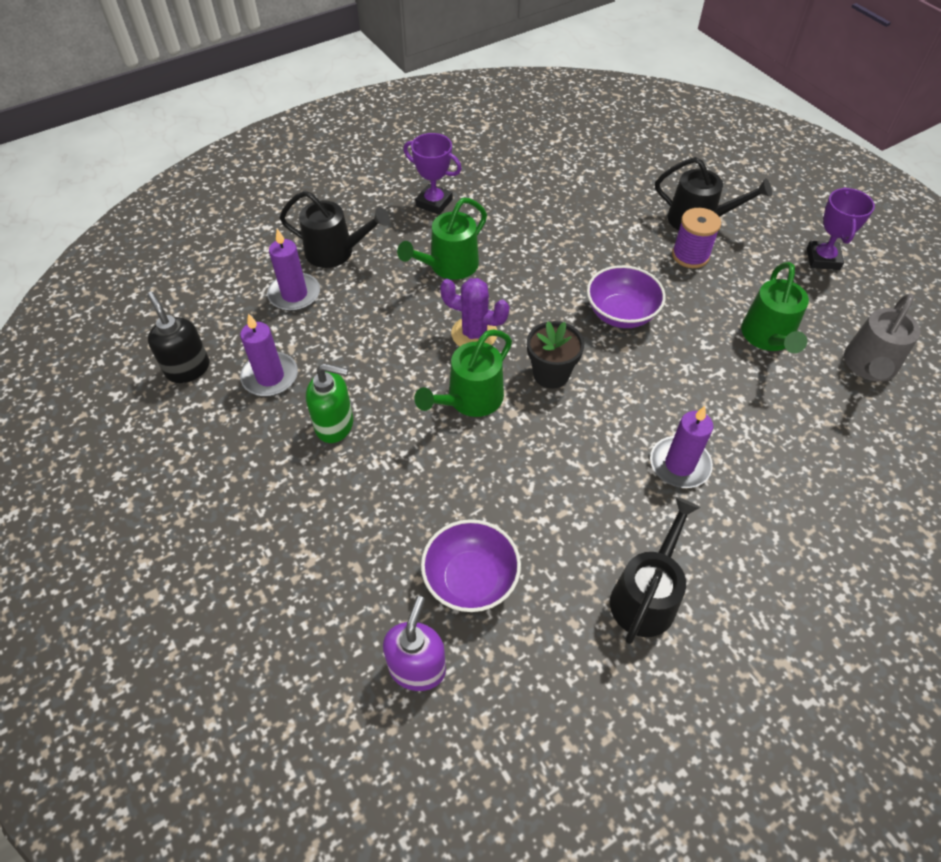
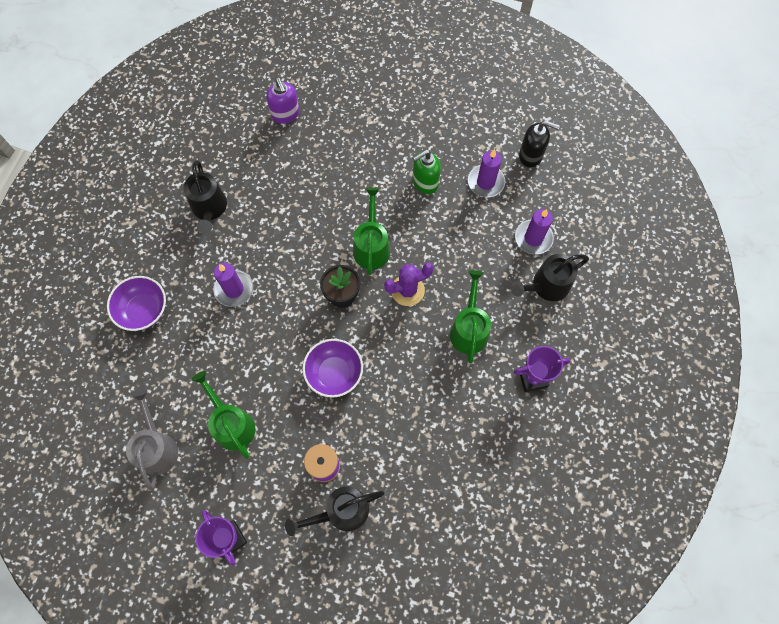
camera: 140 degrees right, 15 degrees up
(470, 579) = (293, 161): purple bowl -> purple bowl (143, 310)

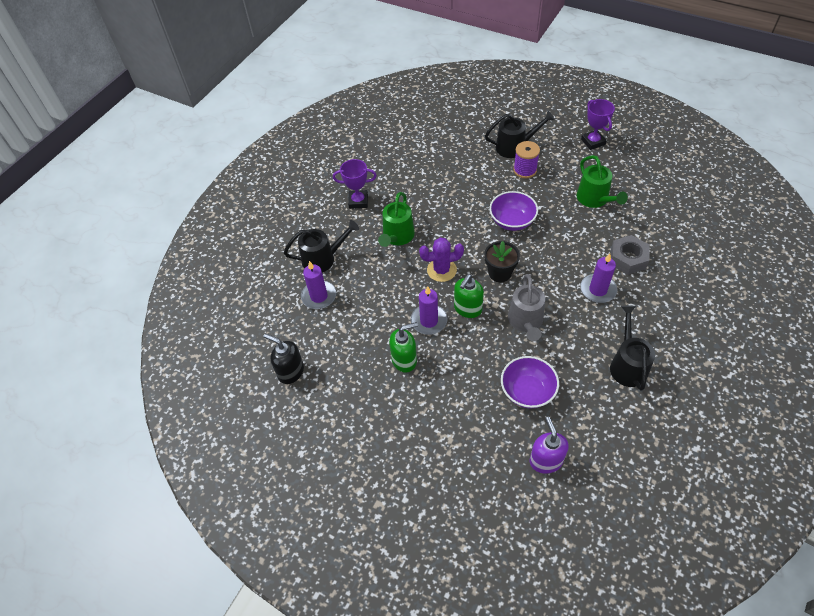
camera: 165 degrees left, 15 degrees down
(143, 310) = (680, 283): purple bowl -> purple bowl (527, 391)
(157, 447) = (652, 192): grey watering can -> grey watering can (526, 322)
(198, 336) = (628, 258): none -> grey nut
(371, 246) = (467, 309): green watering can -> green soap dispenser
(485, 182) = (344, 352): purple candle -> purple candle (429, 321)

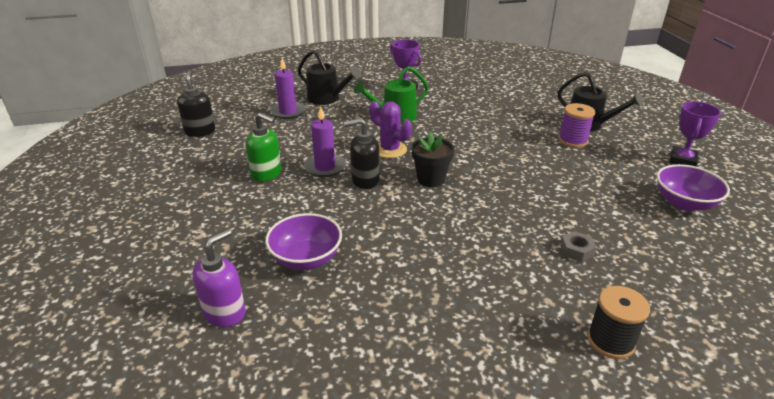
camera: 45 degrees right, 20 degrees down
(467, 309) = (365, 180): green soap dispenser -> black soap dispenser
(512, 221) = (502, 159): purple bowl -> purple bowl (684, 203)
(526, 322) = (393, 219): grey watering can -> none
(595, 199) = (614, 193): green watering can -> none
(598, 290) = (501, 248): purple candle -> none
(627, 364) = (427, 318): black watering can -> none
(628, 258) = (576, 250): grey nut -> grey nut, size x0.58
(699, 301) = (610, 341): none -> black spool

